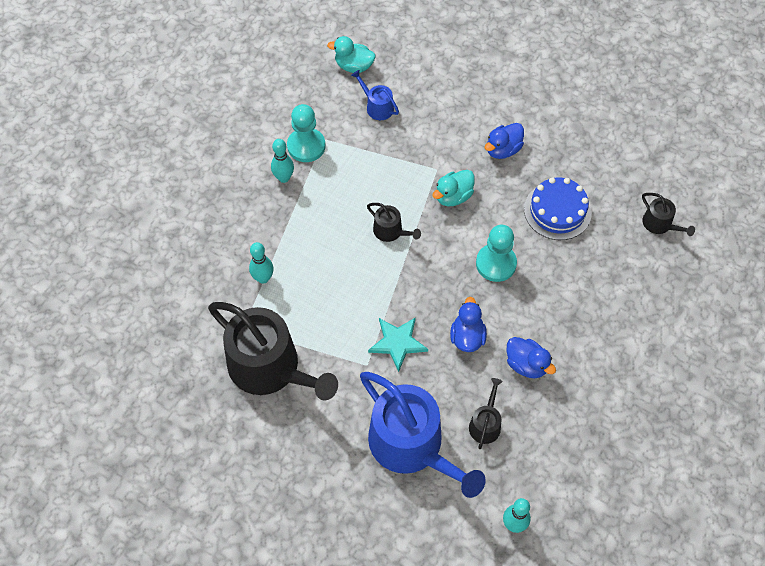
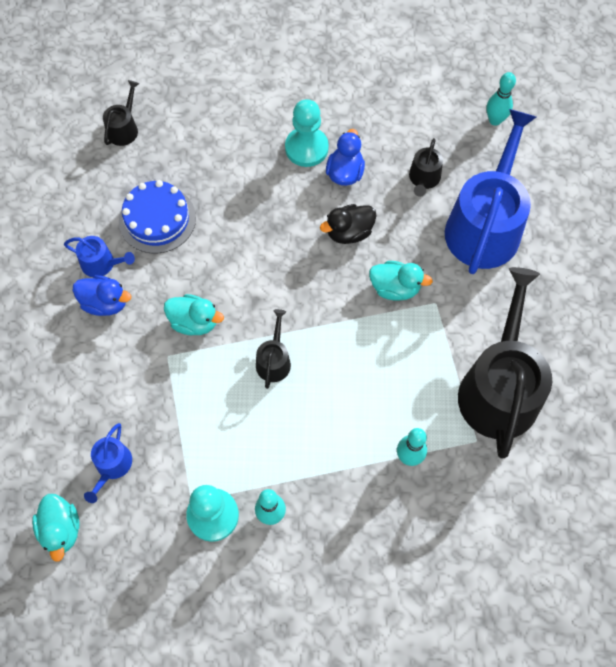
camera: 120 degrees left, 5 degrees up
(397, 343) = (395, 288): turquoise star -> turquoise duck
(467, 337) = (349, 232): blue duck -> black duck
(485, 424) = (424, 179): black watering can -> black watering can turned 60 degrees counterclockwise
(496, 263) = (253, 245): turquoise pawn -> turquoise pawn (306, 148)
(538, 160) = (101, 263): none -> blue watering can

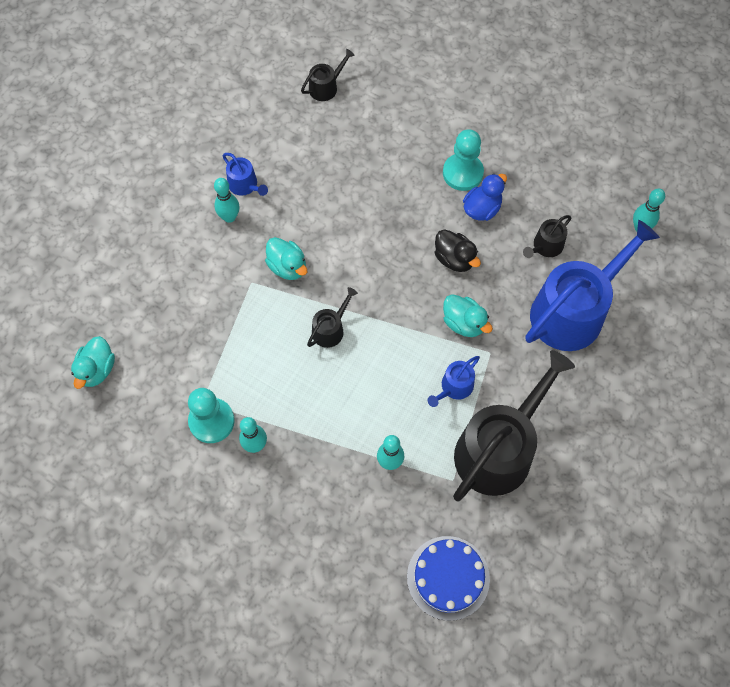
camera: 30 degrees right, 0 degrees up
(105, 303) = (229, 217): blue duck -> turquoise bowling pin
(112, 466) = (160, 343): blue watering can -> blue watering can (454, 387)
(157, 219) = (308, 172): blue cake -> blue cake (448, 577)
(349, 232) = (454, 259): black duck -> black duck turned 135 degrees counterclockwise

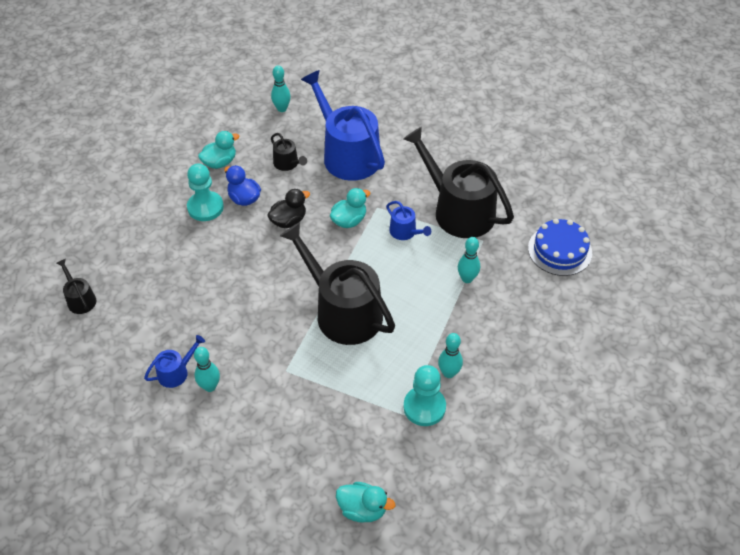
camera: 85 degrees left, 15 degrees down
(287, 267) = (274, 340): turquoise duck -> turquoise duck (220, 162)
(330, 329) = (343, 311): black watering can -> black watering can, size x2.29

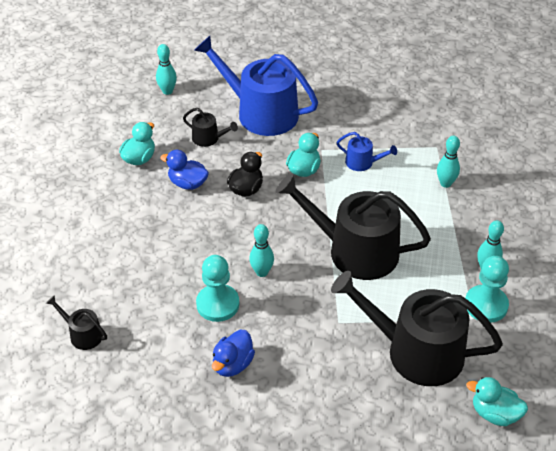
camera: 25 degrees left, 5 degrees down
(176, 372) = (232, 364): blue watering can -> blue duck
(205, 207) = (154, 204): turquoise pawn -> turquoise pawn (218, 304)
(210, 386) = (276, 364): turquoise bowling pin -> turquoise bowling pin (262, 272)
(363, 509) = (494, 413): turquoise duck -> turquoise duck turned 150 degrees counterclockwise
(458, 210) = (397, 128): black watering can -> black watering can (415, 351)
(559, 250) = (507, 133): blue cake -> none

